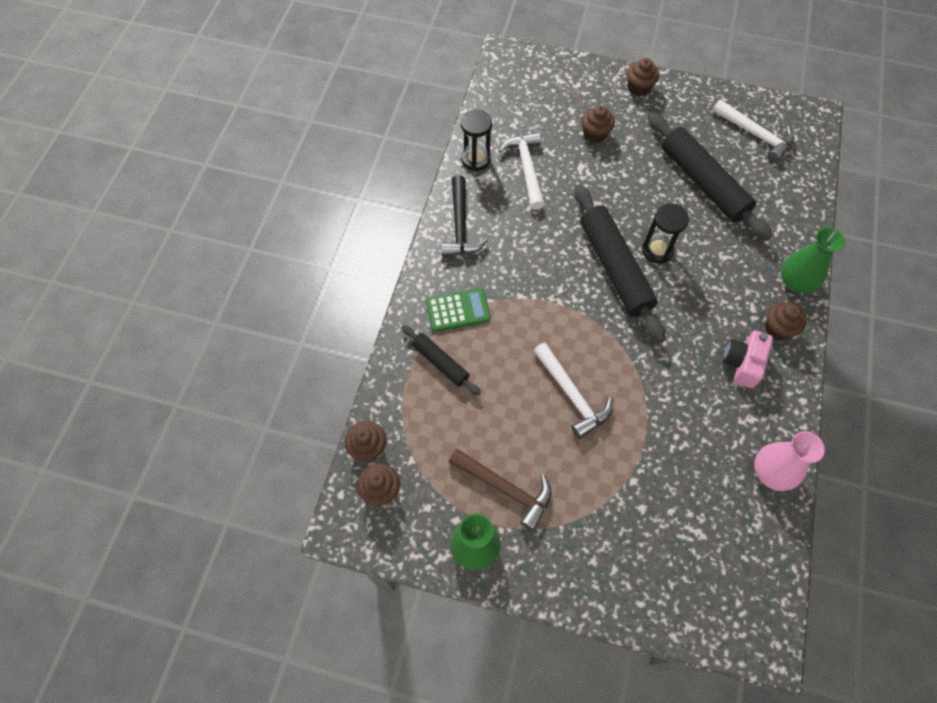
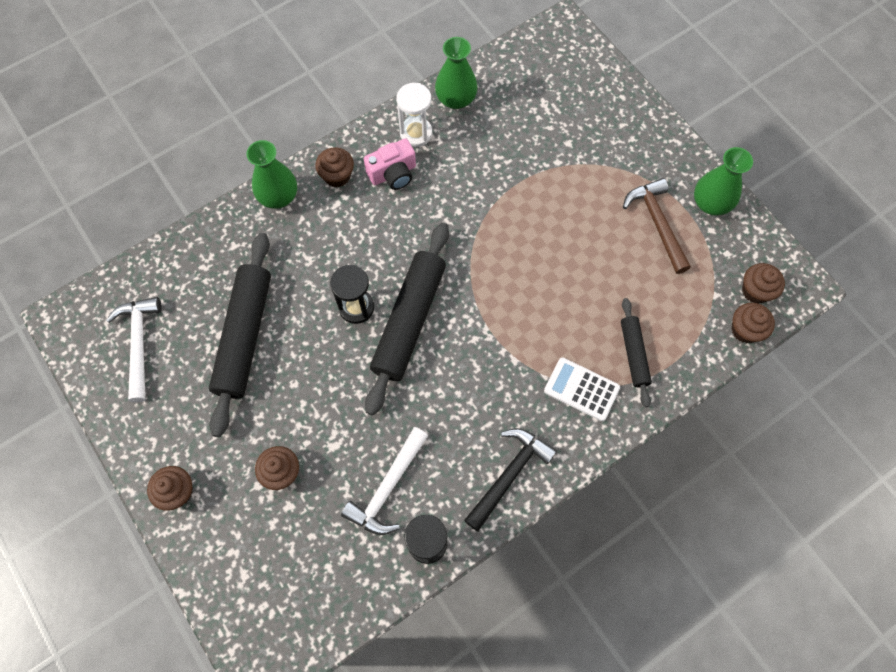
camera: 140 degrees left, 5 degrees up
(458, 310) = (581, 389): green calculator -> white calculator
(572, 395) = (547, 248): white hammer -> none
(765, 412) = (416, 133): none -> white hourglass
(771, 472) = (456, 99): pink vase -> green vase

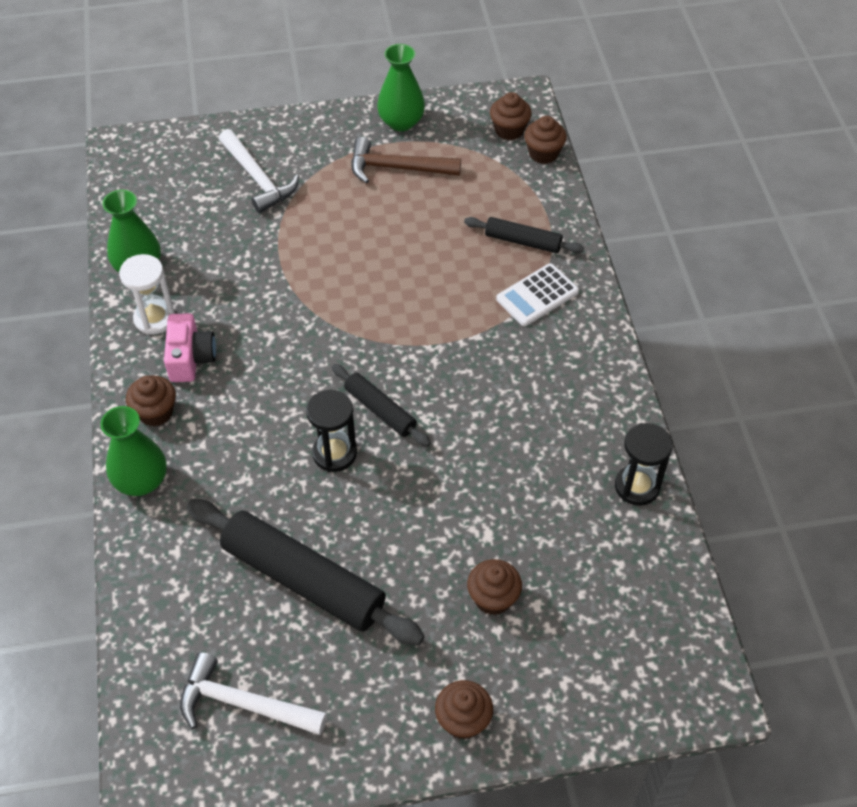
camera: 65 degrees left, 15 degrees down
(387, 488) = (561, 501): white hammer -> white hammer (258, 179)
(409, 321) = (380, 410): black rolling pin -> black rolling pin, size x0.53
(509, 474) = (596, 388): black hammer -> none

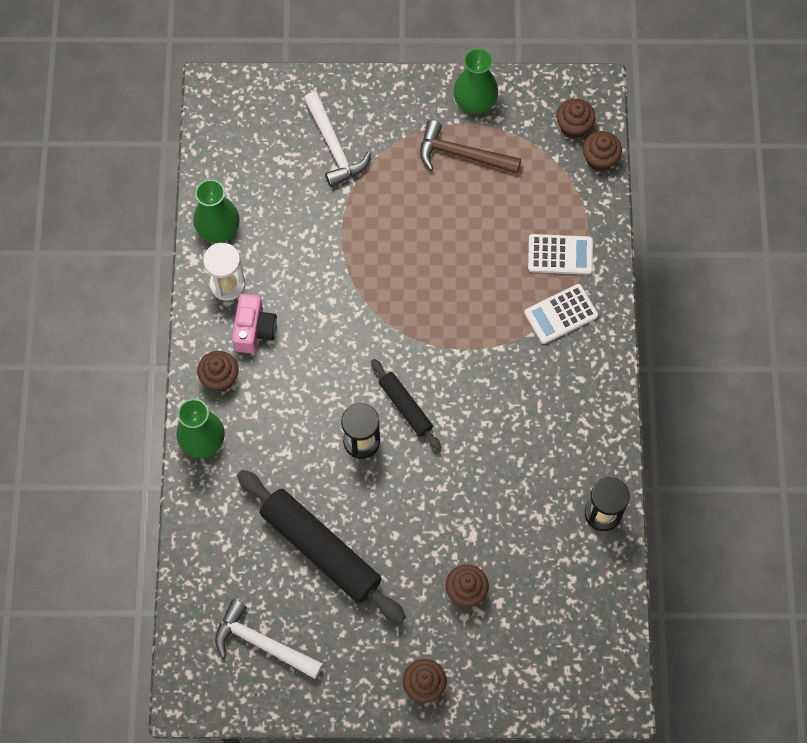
camera: 10 degrees right, 15 degrees up
(523, 241) = (560, 255): black rolling pin -> white calculator

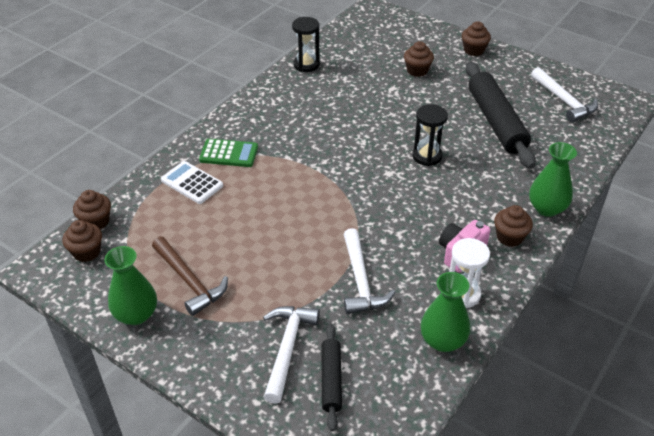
camera: 145 degrees left, 25 degrees down
(321, 244) = (361, 281): none -> white hammer
(405, 407) = (381, 158): black rolling pin -> black rolling pin (331, 380)
(561, 314) = (229, 153): white calculator -> green calculator

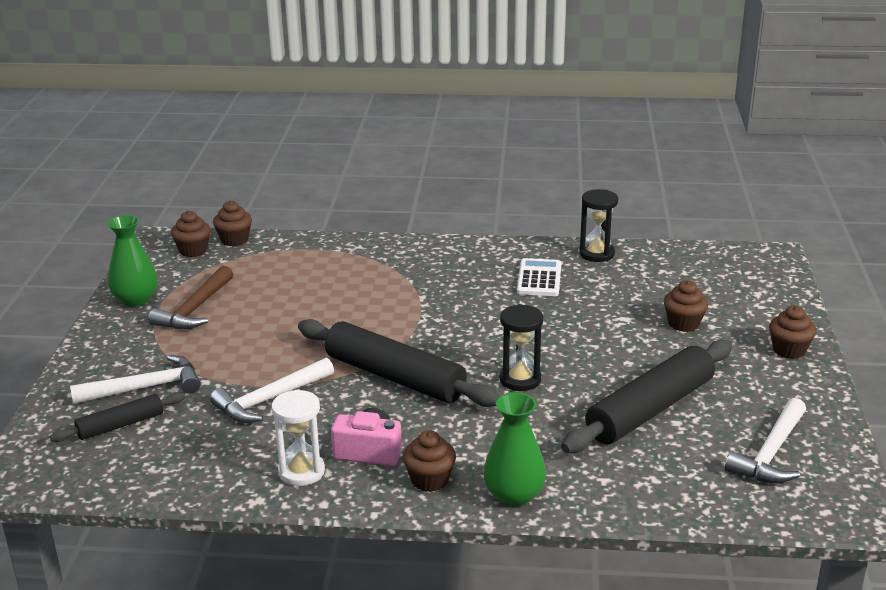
camera: 60 degrees right, 15 degrees down
(192, 183) = (329, 262): white calculator -> white calculator (539, 278)
(229, 153) = (392, 265): green calculator -> none
(380, 208) = (395, 377): none -> black rolling pin
(442, 340) = (219, 478): green vase -> none

